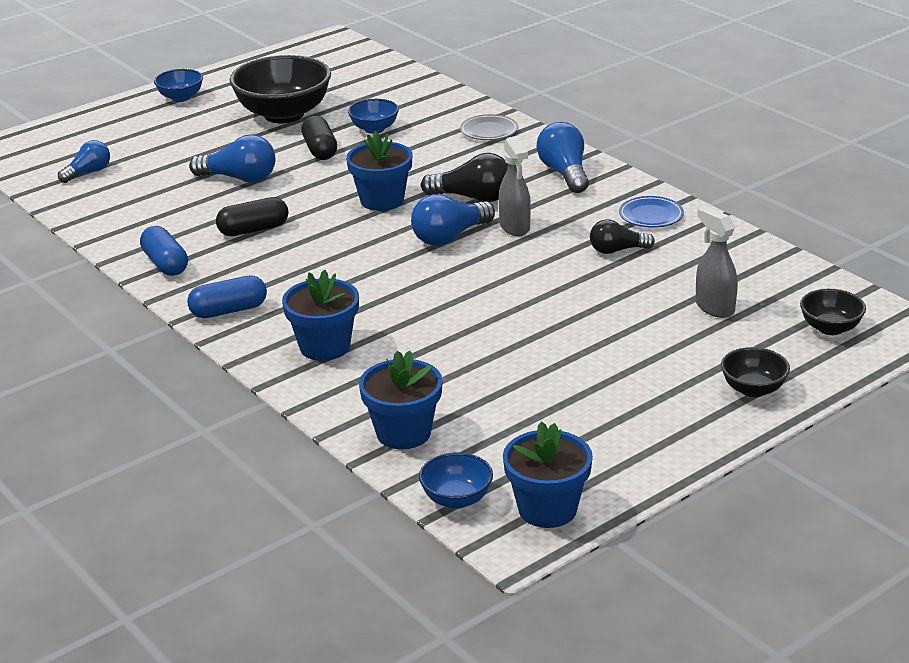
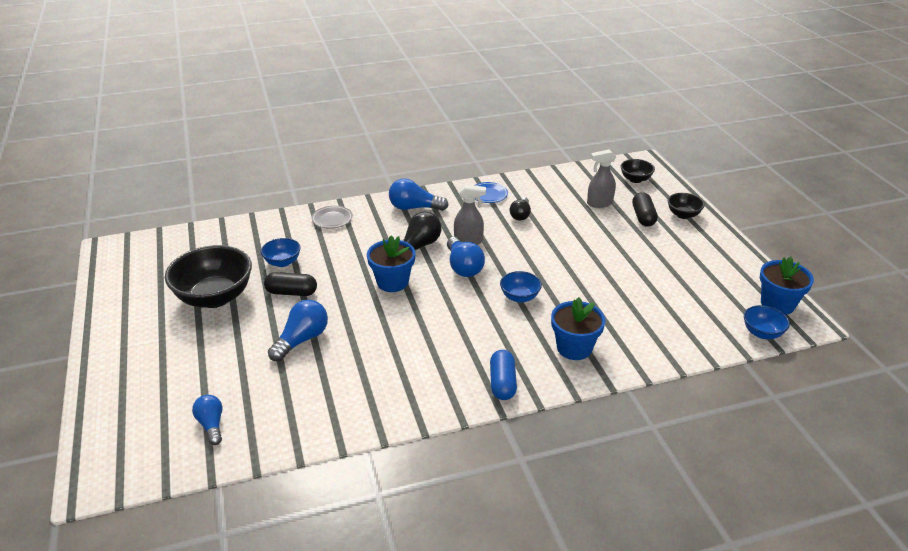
camera: 70 degrees left, 5 degrees up
(165, 264) = (411, 404): blue capsule -> none
(181, 98) = (121, 345): blue bowl -> blue bowl (519, 297)
(253, 230) = (390, 348): black capsule -> black capsule (643, 217)
(403, 433) = (688, 337): blue flower pot -> none

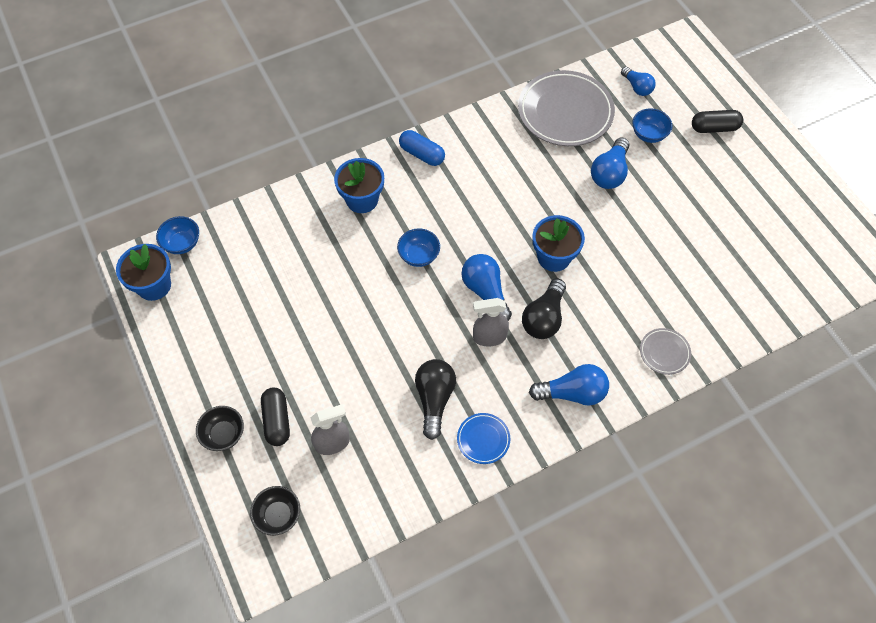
camera: 170 degrees right, 25 degrees up
(215, 297) = (720, 210): black bowl -> none
(282, 262) = (682, 269): blue bowl -> blue bowl (648, 134)
(291, 292) = (649, 227): black capsule -> black capsule (714, 128)
(317, 407) = (565, 112): none -> grey plate
(502, 383) = (422, 154): blue capsule -> blue capsule turned 45 degrees counterclockwise
(520, 215) = (434, 399): black light bulb -> black light bulb, size x1.51

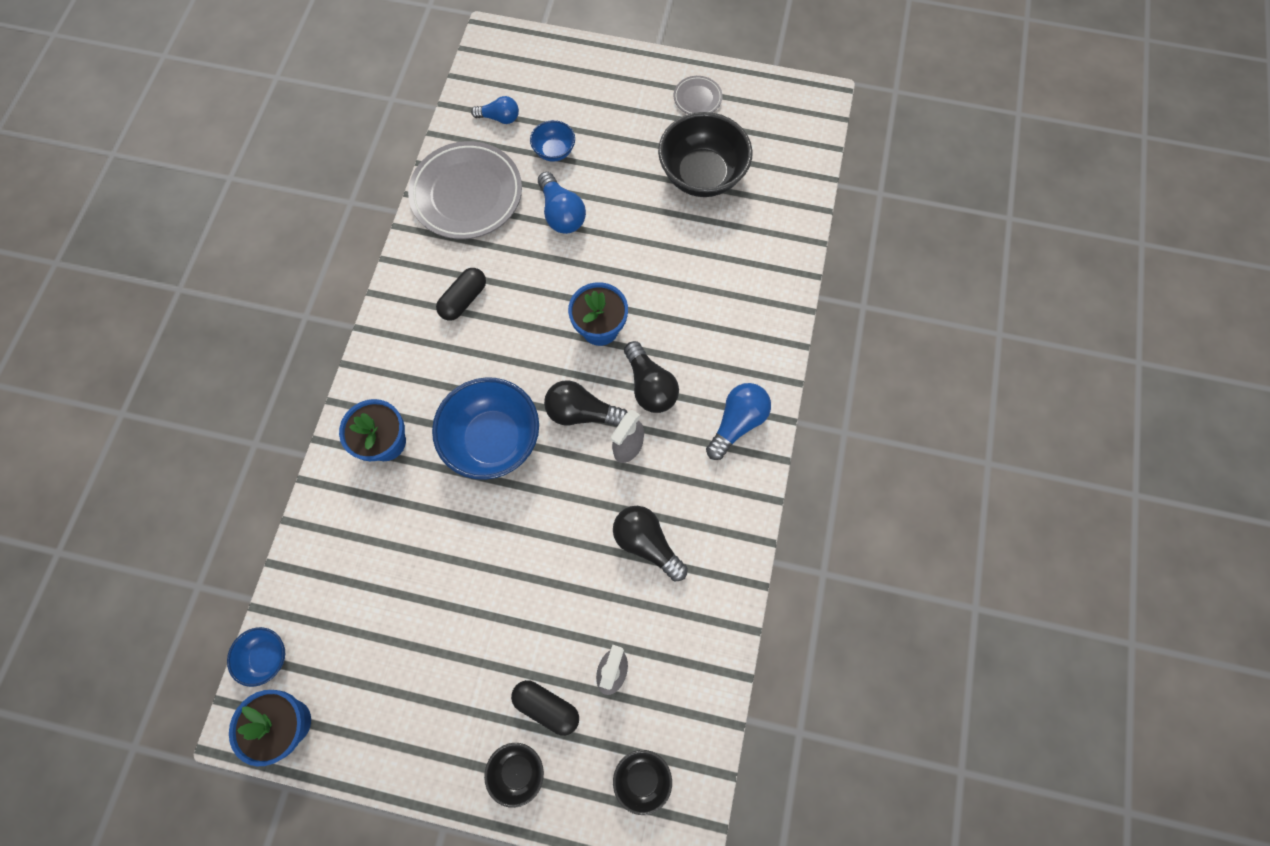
camera: 50 degrees left, 10 degrees up
(419, 256) = (493, 439): blue bowl -> blue bowl, size x2.01
(422, 154) = (390, 349): blue capsule -> none
(483, 439) = (718, 532): blue plate -> none
(485, 292) = (582, 412): blue light bulb -> black light bulb
(664, 352) = (762, 320): grey plate -> grey plate (697, 98)
(714, 128) = (596, 99): black capsule -> black capsule (464, 299)
(731, 232) = (702, 175): none -> black bowl

